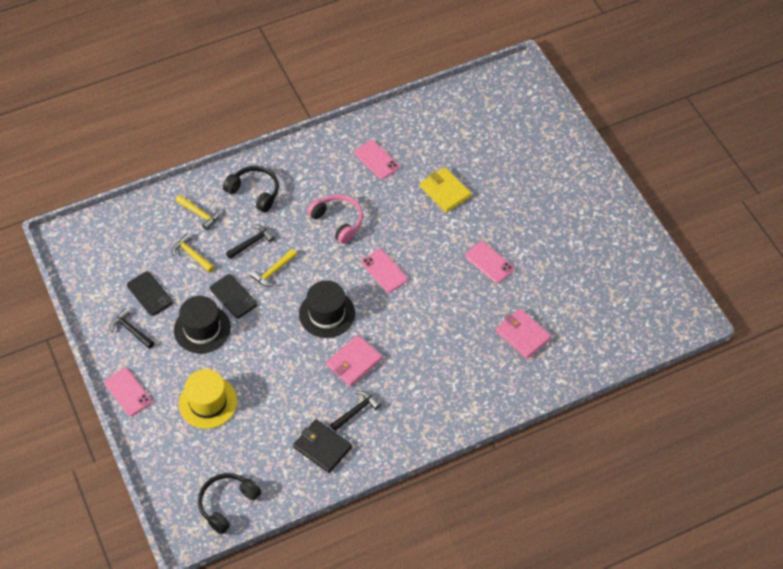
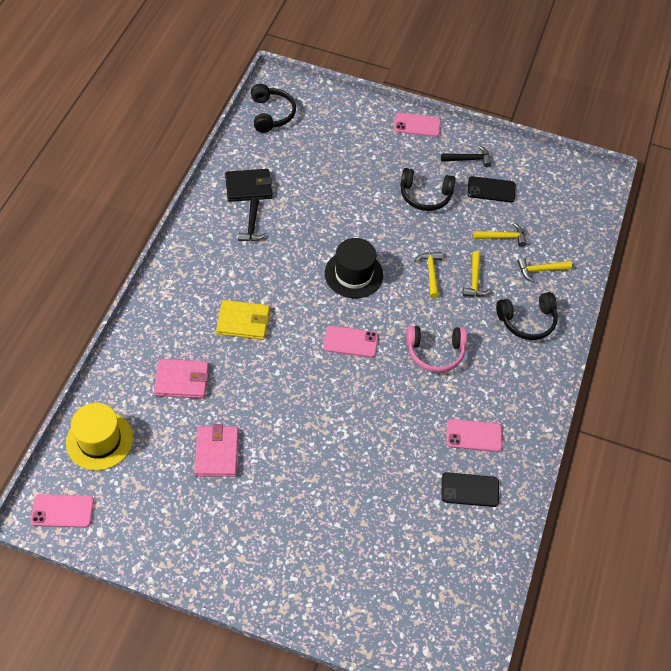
camera: 130 degrees right, 0 degrees up
(202, 329) = (425, 196): black hat -> black headphones
(208, 402) = (359, 157): yellow hat -> yellow hat (99, 440)
(233, 296) = (434, 233): black phone -> black phone (470, 490)
(252, 243) = (474, 280): black hammer -> yellow hammer
(354, 362) = (292, 256): pink wallet -> pink wallet (217, 452)
(445, 191) = (382, 457): yellow wallet -> yellow wallet (243, 322)
(489, 262) = (273, 421): pink phone -> pink phone (62, 511)

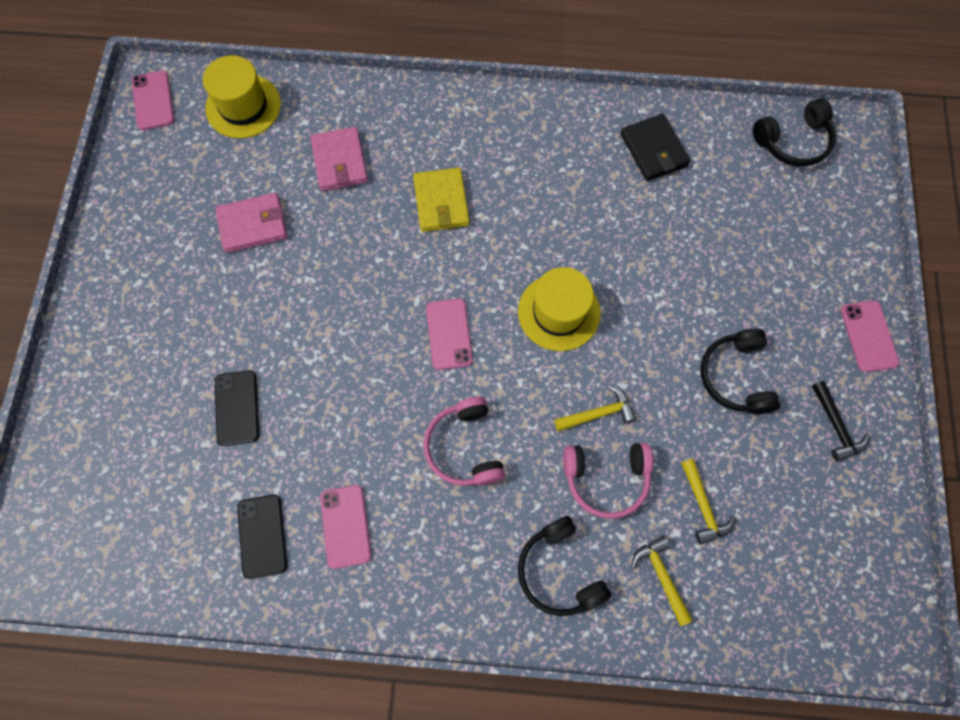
camera: 80 degrees right, 15 degrees up
(252, 226) = (591, 171): black hammer -> none
(353, 274) = (559, 312): black hat -> yellow hat
(474, 280) = (606, 478): yellow hammer -> pink headphones
(491, 190) = (789, 472): black phone -> black phone (237, 408)

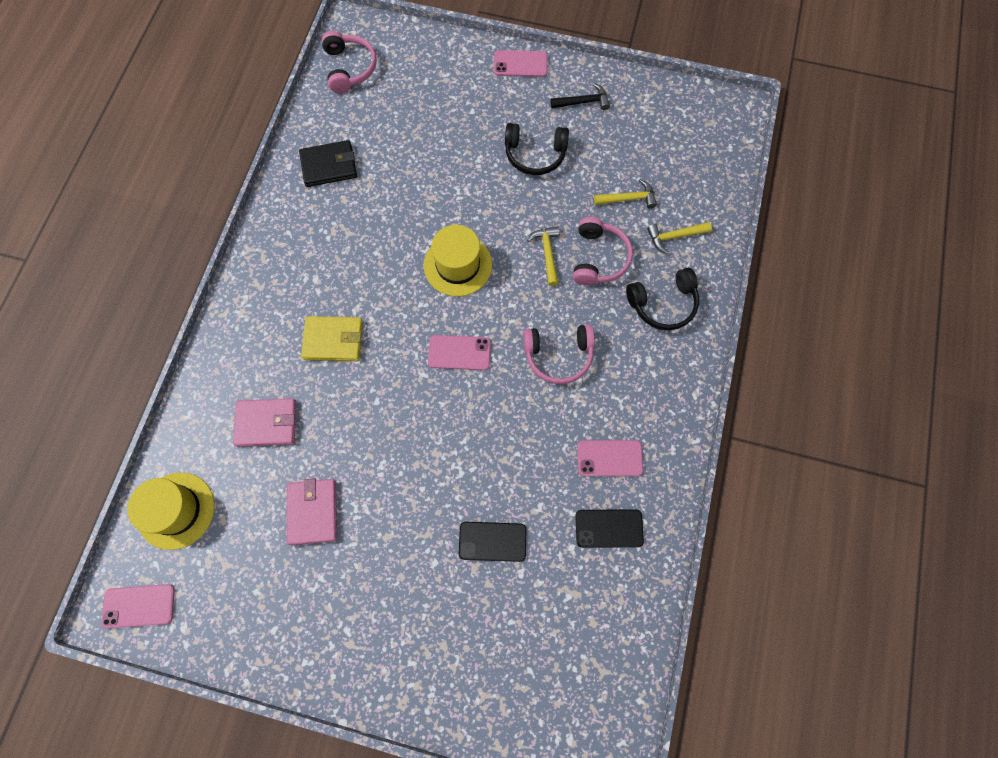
camera: 80 degrees left, 0 degrees up
(793, 142) = (350, 68): black headphones -> pink headphones

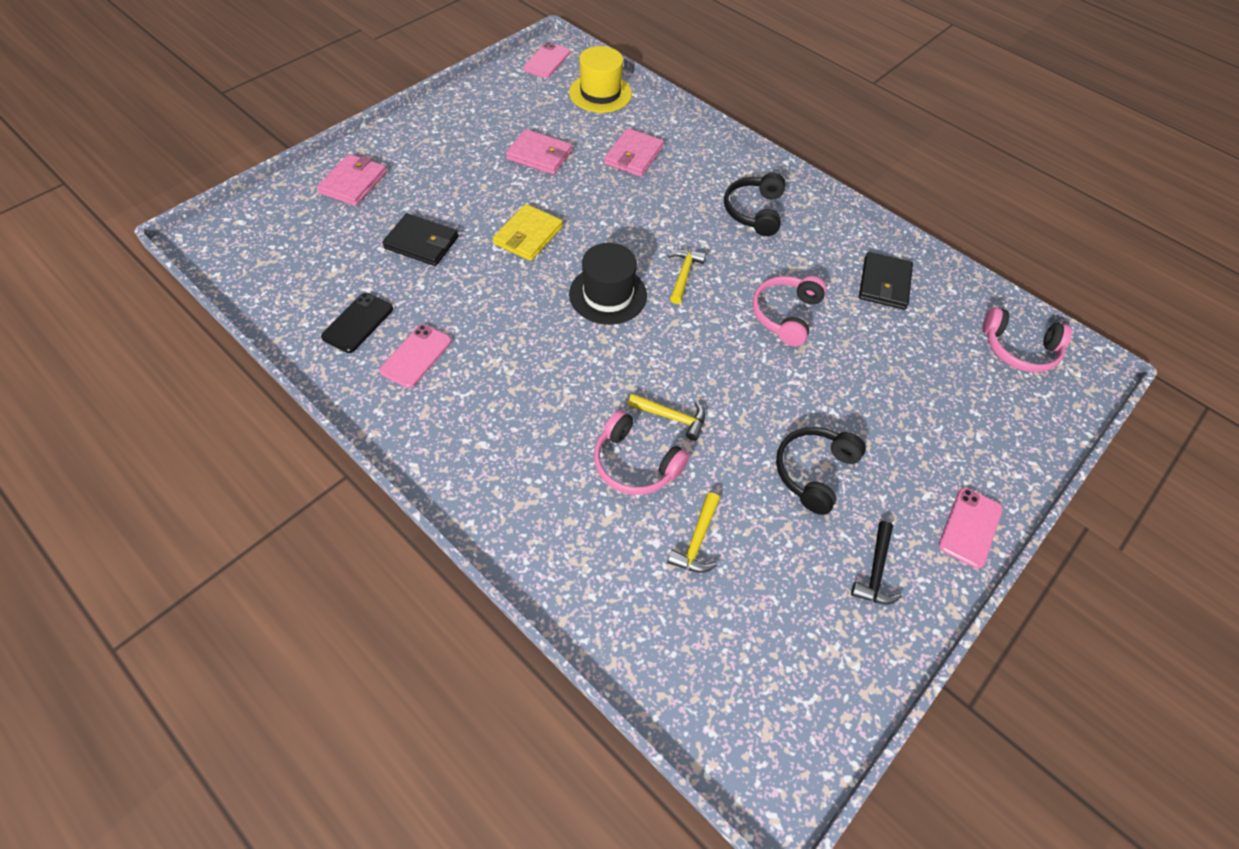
camera: 115 degrees right, 15 degrees down
(333, 340) = (682, 217): yellow wallet -> yellow wallet (528, 235)
(454, 669) = (353, 183): none -> pink wallet
(458, 265) = (705, 334): yellow hat -> none
(459, 353) = (608, 295): pink phone -> black hat
(492, 541) = (422, 243): black phone -> black wallet
(558, 356) = (548, 368): pink headphones -> pink headphones (785, 315)
(663, 304) = (535, 496): black headphones -> black headphones (754, 211)
(674, 236) = (613, 563): yellow hammer -> yellow hammer (684, 275)

